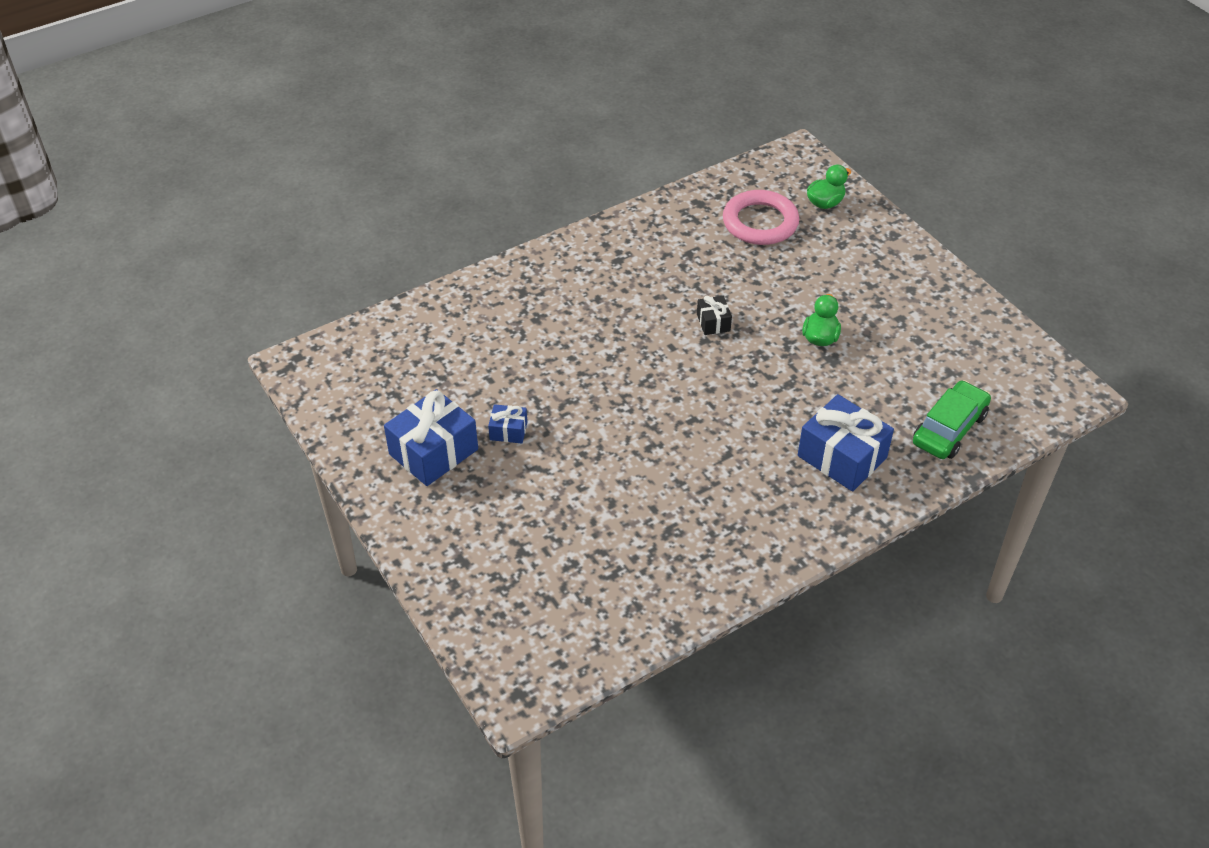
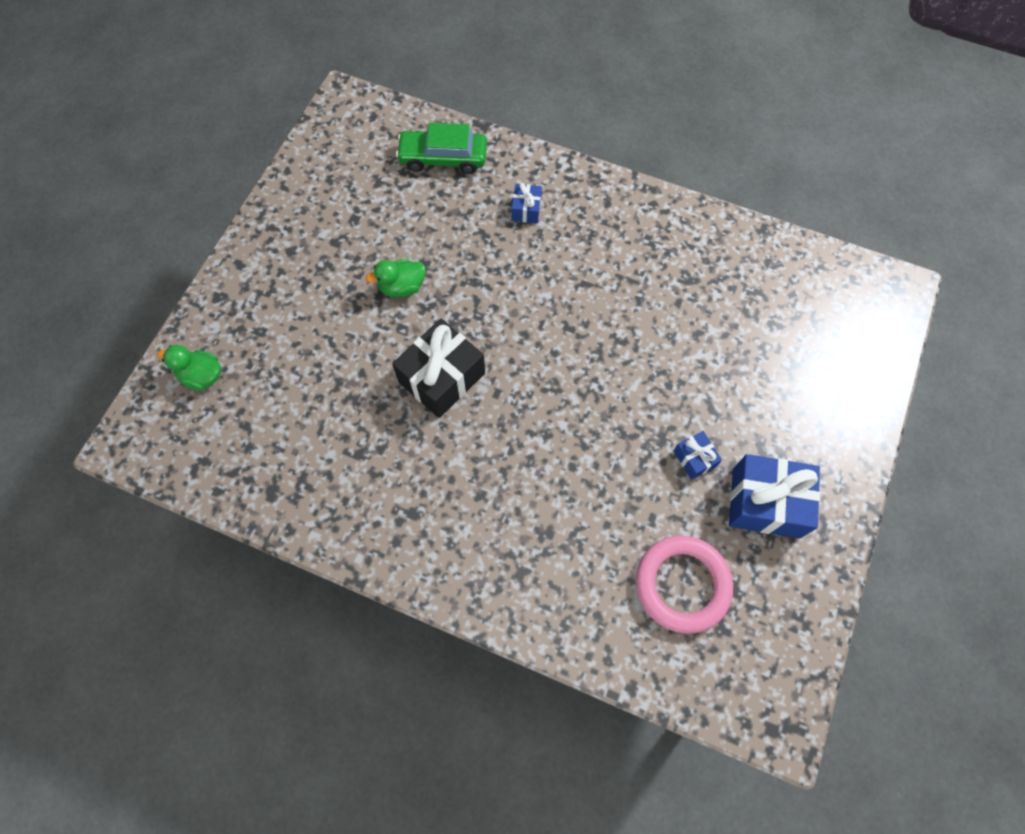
camera: 125 degrees left, 20 degrees up
(713, 322) = (442, 377): black gift -> black gift, size x2.02
(760, 222) = (269, 417): pink ring -> pink ring (682, 584)
(842, 457) = (526, 209): blue gift -> blue gift, size x0.49

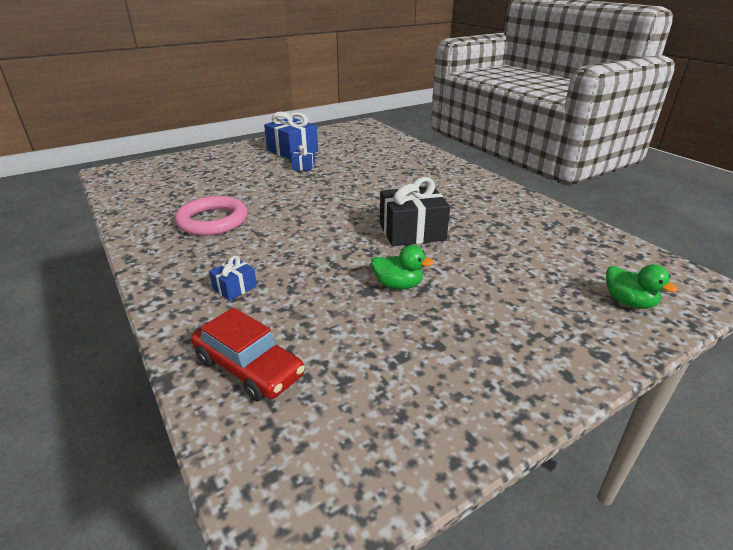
camera: 145 degrees left, 35 degrees down
(443, 158) = (248, 367): green car -> red car
(682, 584) = (359, 148): pink ring -> pink ring (212, 221)

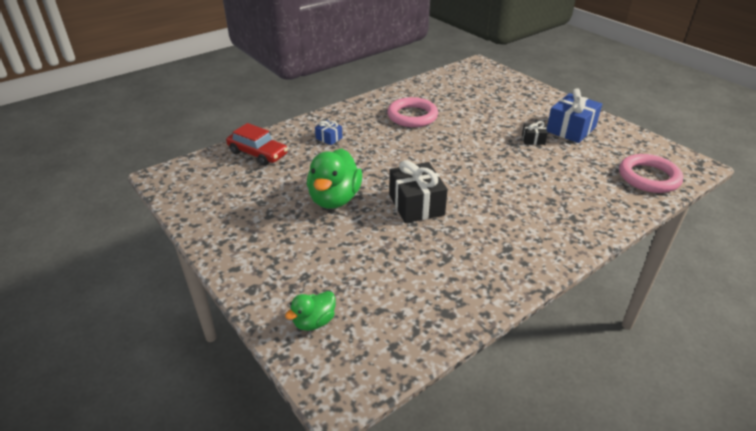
camera: 85 degrees right, 5 degrees up
(248, 367) = (258, 153): red car -> red car turned 90 degrees counterclockwise
(304, 166) = (533, 140): blue gift -> black gift
(377, 138) = (648, 177): none -> pink ring
(398, 285) = (334, 199): green duck -> green duck, size x1.87

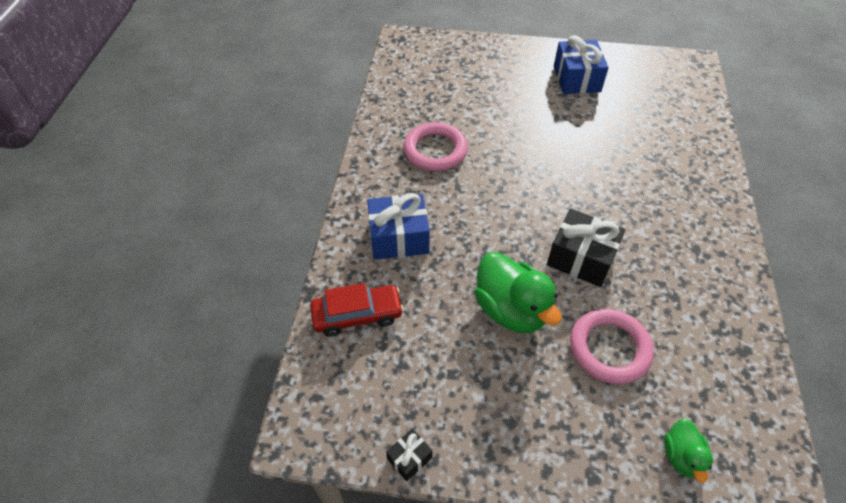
camera: 45 degrees left, 15 degrees up
(329, 138) = (399, 237): blue gift -> blue gift, size x2.02
(533, 140) = (566, 111): black gift -> black gift (409, 458)
(648, 177) = (685, 98): pink ring -> pink ring (609, 348)

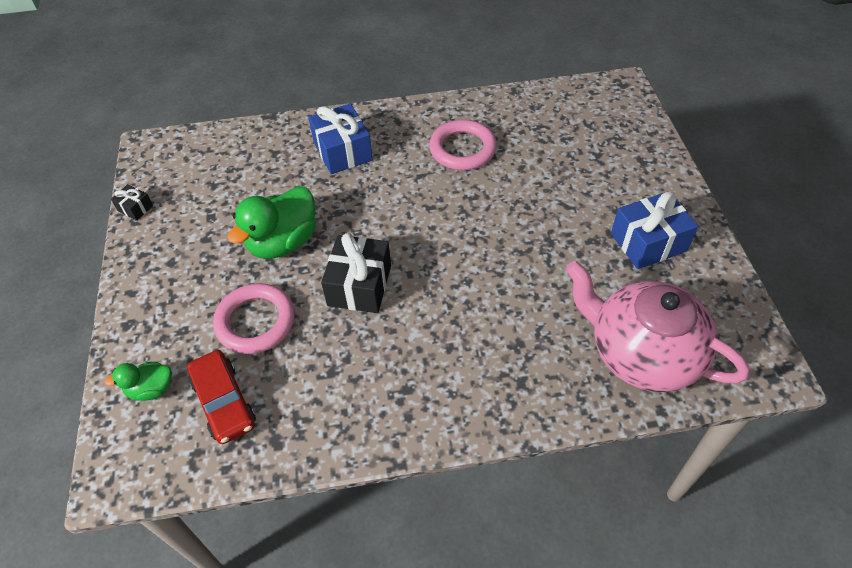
camera: 75 degrees right, 0 degrees up
(357, 315) = (255, 148): red car -> red car (224, 402)
(675, 113) = (642, 353): none -> pink teapot

